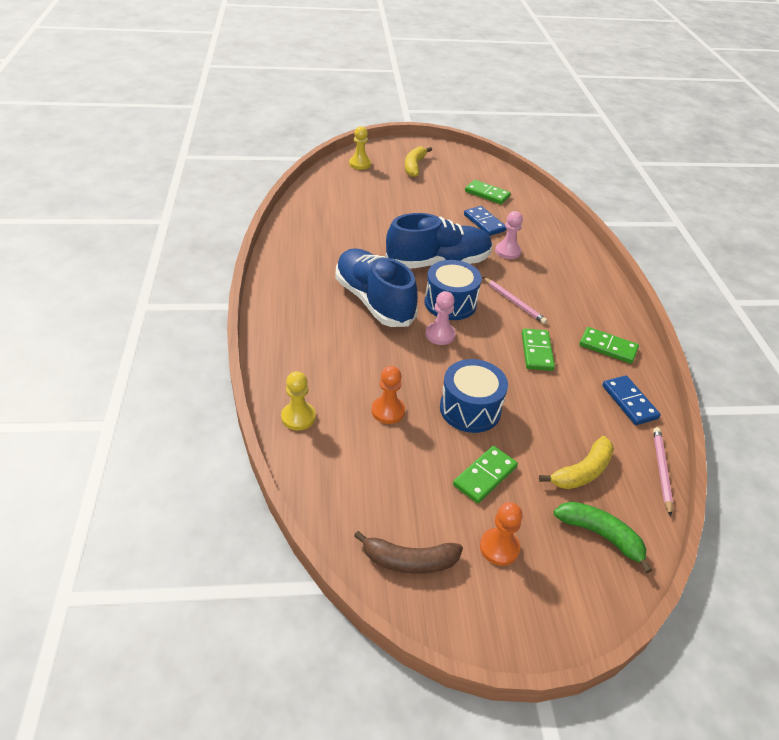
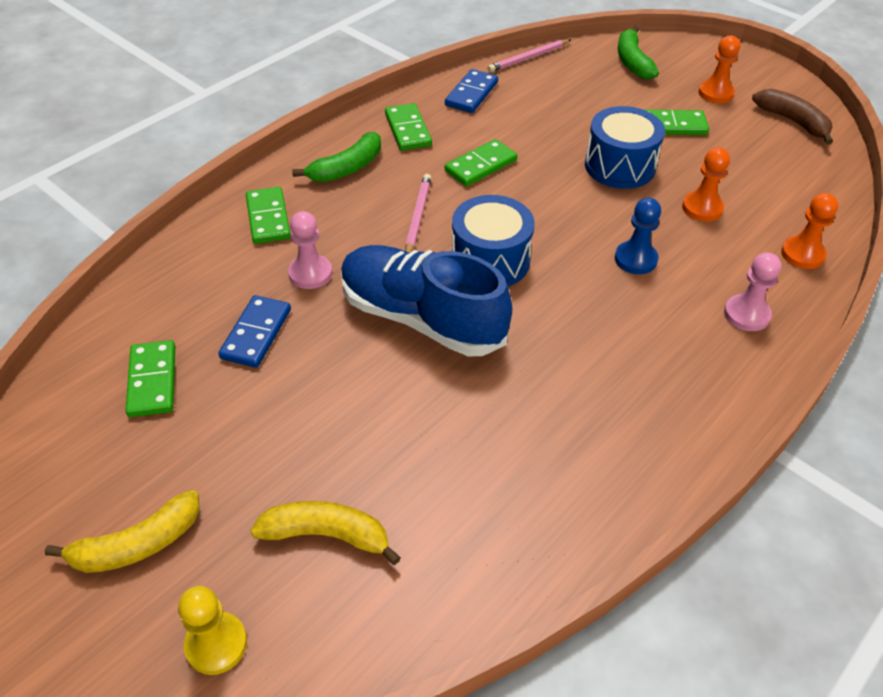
camera: 130 degrees left, 5 degrees up
(298, 417) = (802, 254): yellow pawn -> orange pawn
(374, 301) = (579, 321): blue shoe -> none
(386, 349) = (635, 259): none -> blue pawn
(440, 335) = (554, 237): pink pawn -> pink pawn (746, 314)
(566, 260) = (268, 218): none -> green domino
(582, 472) = (589, 87): yellow banana -> yellow banana (326, 535)
(587, 304) = (347, 168): none -> green banana

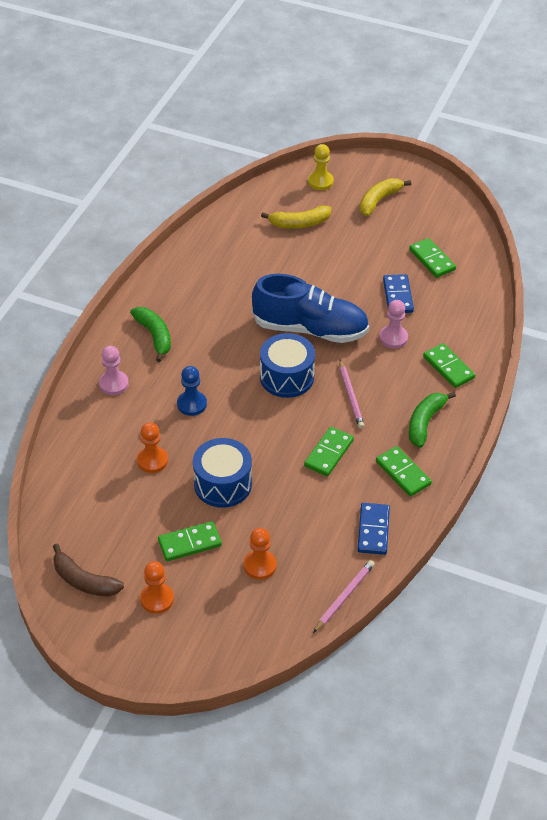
camera: 160 degrees right, 0 degrees up
(632, 61) = (244, 623): green banana -> green banana (154, 336)
(802, 254) = (77, 440): orange pawn -> orange pawn (260, 565)

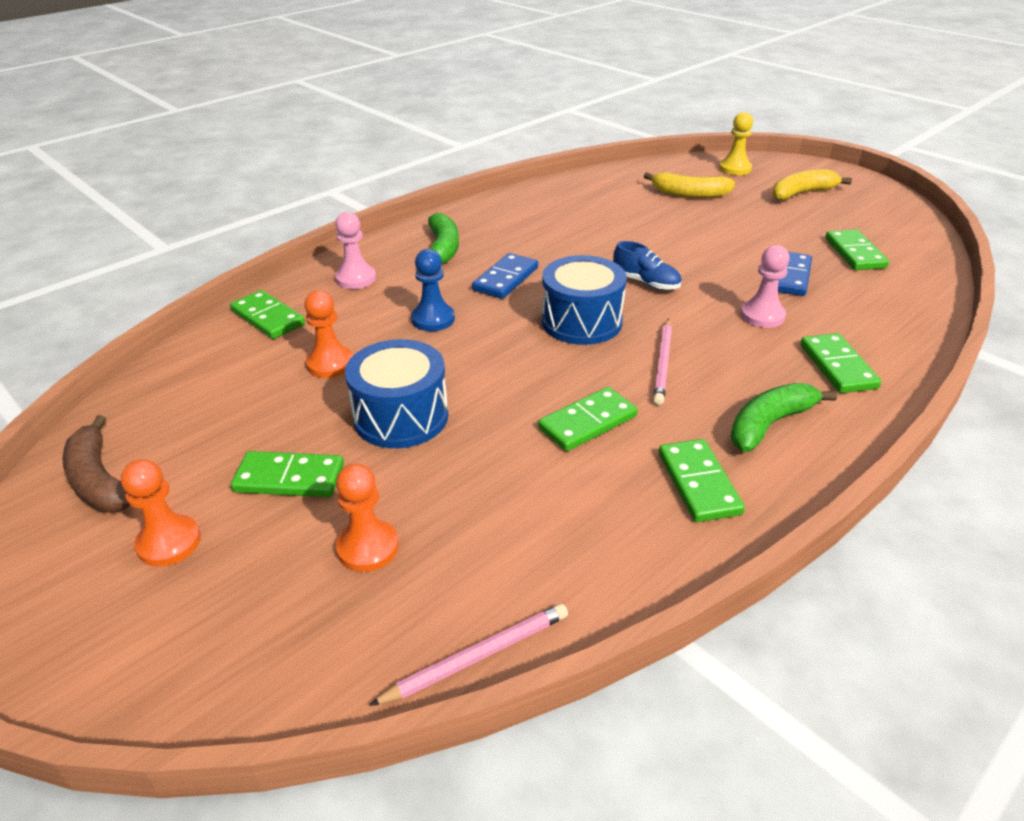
camera: 25 degrees right, 10 degrees down
(81, 437) = (268, 318): none -> green domino
(310, 329) = (646, 282): blue shoe -> blue shoe, size x0.44
(373, 530) = (599, 556): blue domino -> blue domino (505, 279)

